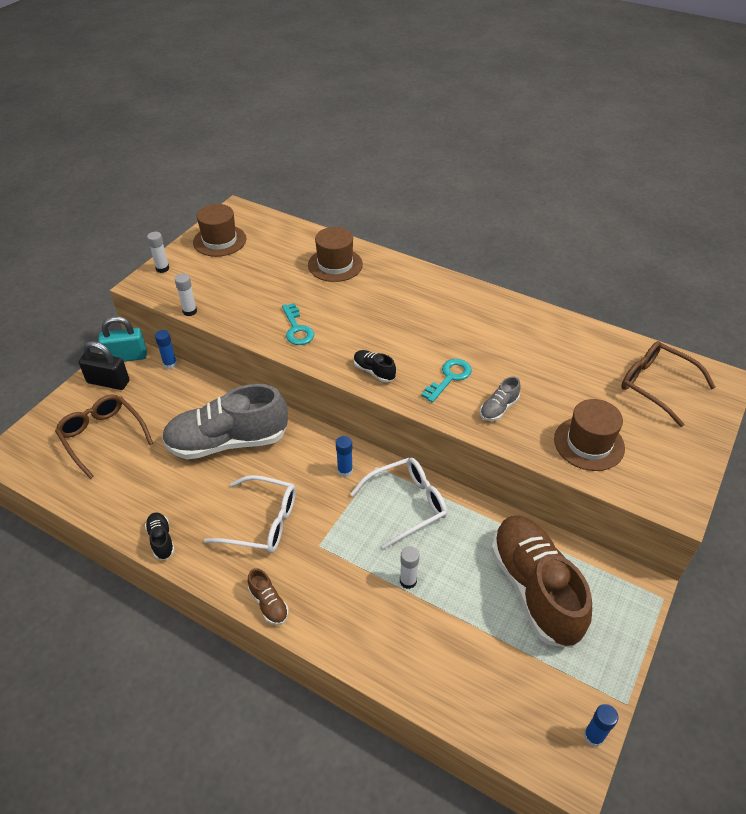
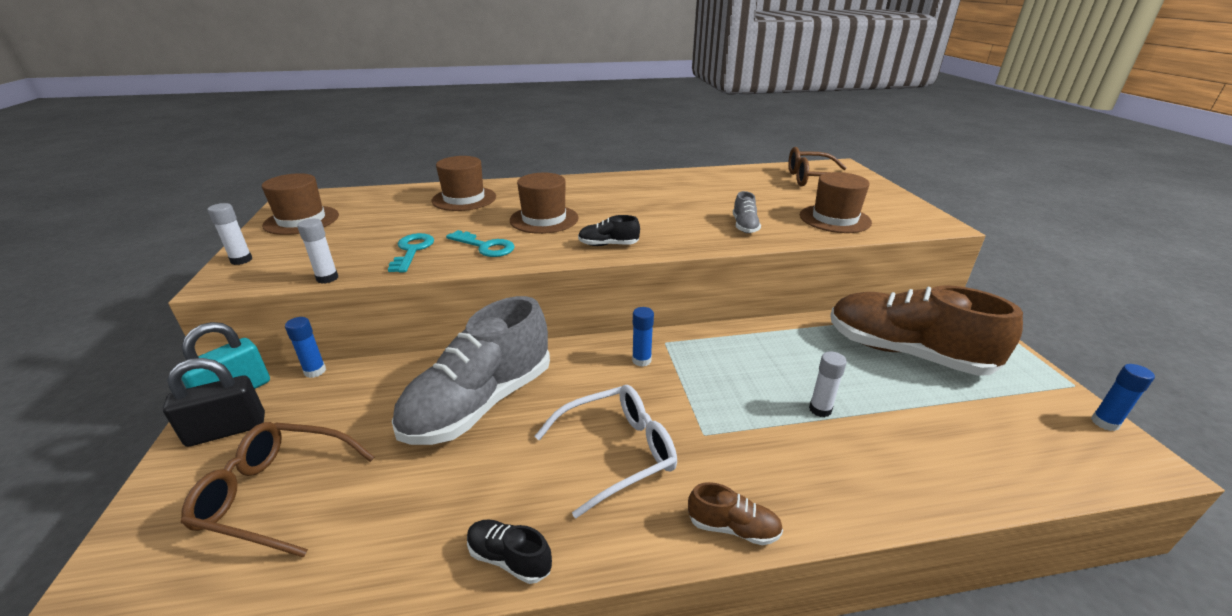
camera: 40 degrees left, 15 degrees down
(363, 319) = (544, 219): none -> brown hat
(406, 504) = (730, 354): white glasses -> none
(449, 378) = (678, 225): turquoise key -> turquoise key (412, 250)

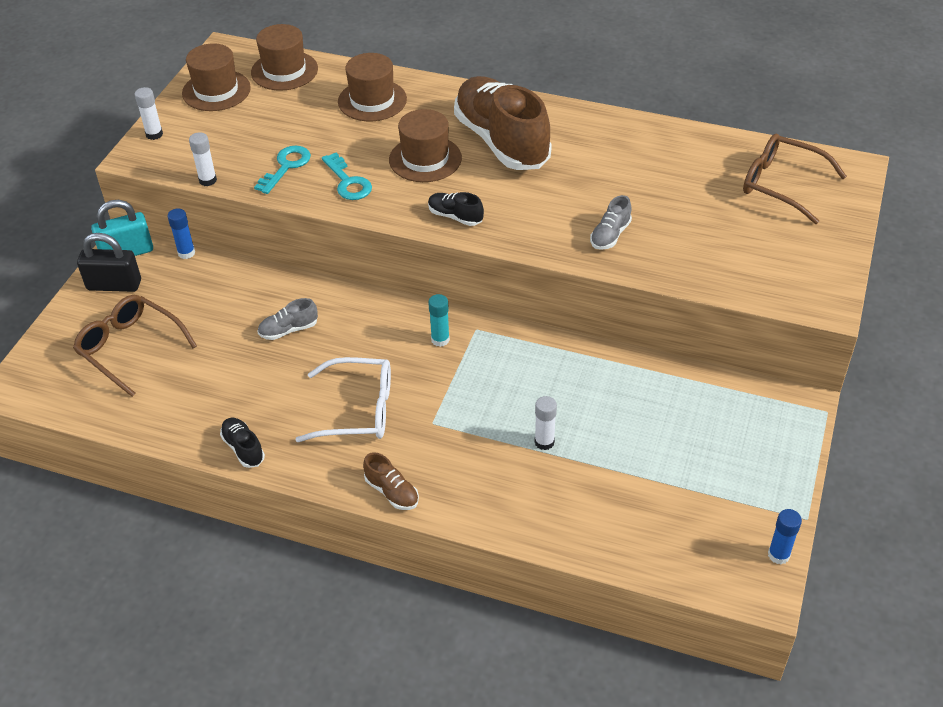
camera: 30 degrees right, 15 degrees up
(480, 403) = (288, 330): grey shoe -> grey shoe, size x0.41
(641, 360) = (440, 339): blue glue stick -> turquoise glue stick
(834, 219) = (719, 257): brown hat -> brown hat (284, 71)
(906, 353) = (687, 426): brown shoe -> brown shoe (501, 141)

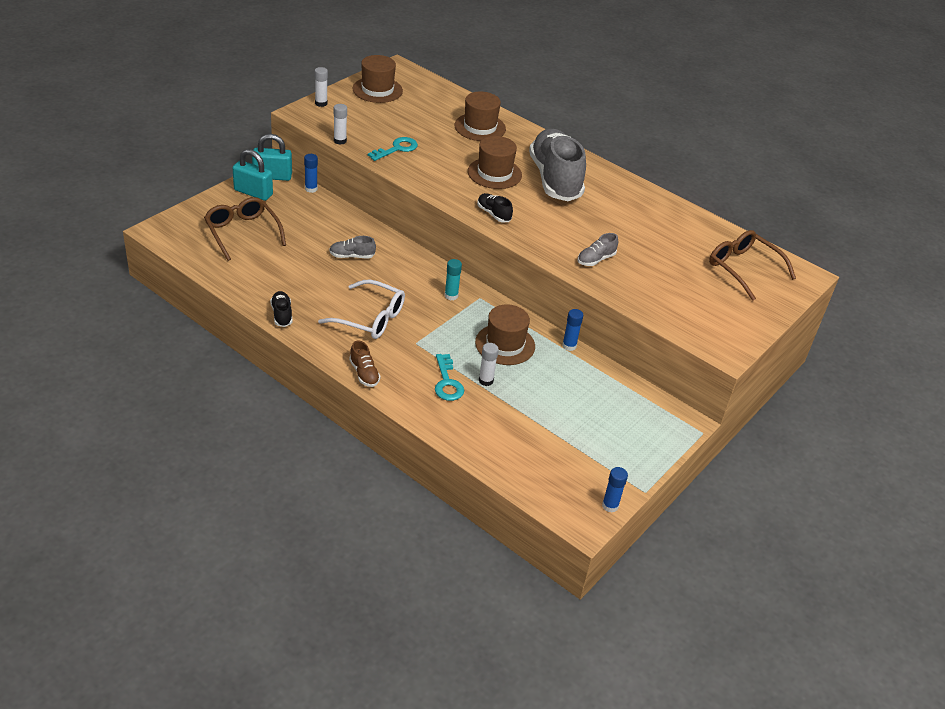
camera: 15 degrees right, 5 degrees down
(114, 285) = (253, 192): black padlock -> turquoise padlock
(284, 71) = (430, 91): brown hat -> brown hat (505, 344)
(348, 182) = (433, 170): turquoise key -> turquoise key (447, 382)
(501, 141) = (555, 179): brown shoe -> grey shoe
(615, 355) = (569, 346): none -> blue glue stick

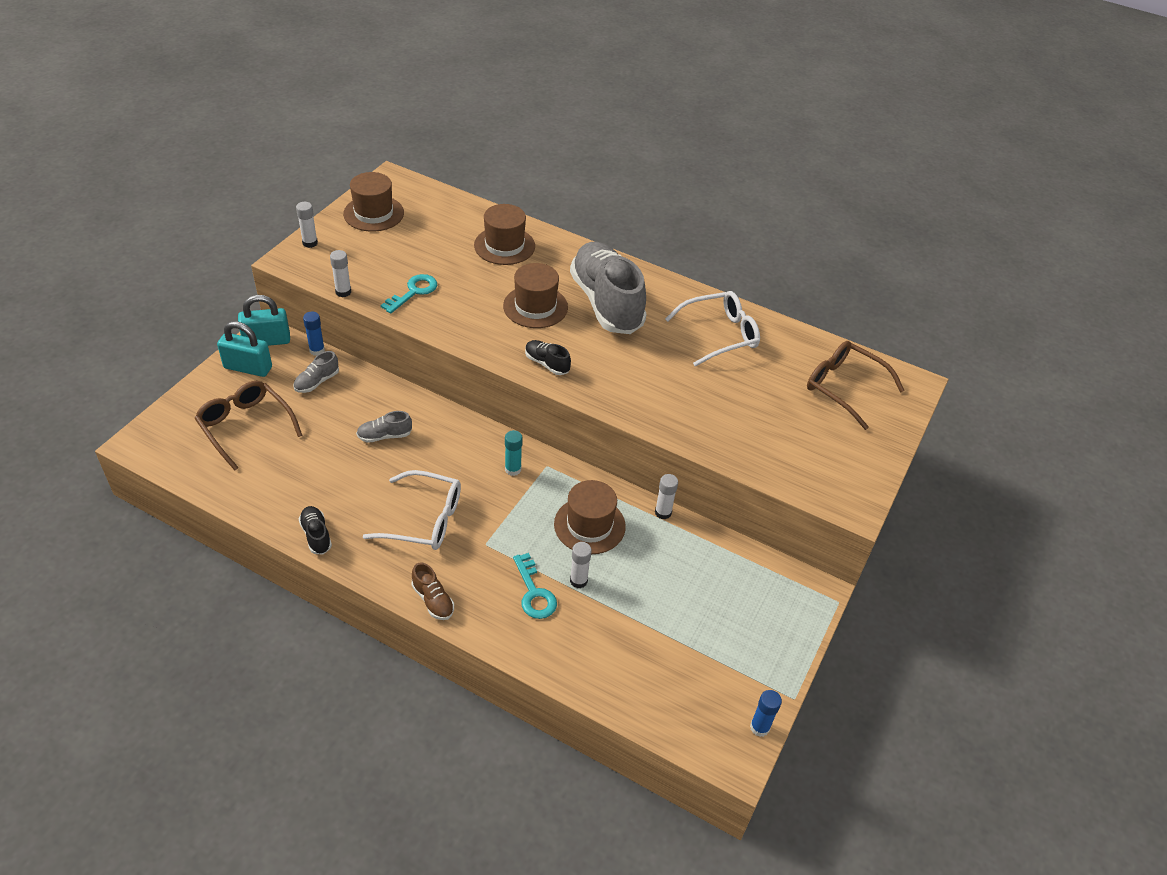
camera: 10 degrees left, 5 degrees up
(569, 346) = (663, 512): blue glue stick -> white glue stick
(596, 259) = (678, 406): grey shoe -> grey shoe (317, 382)
(645, 215) = (719, 334): none -> white glasses

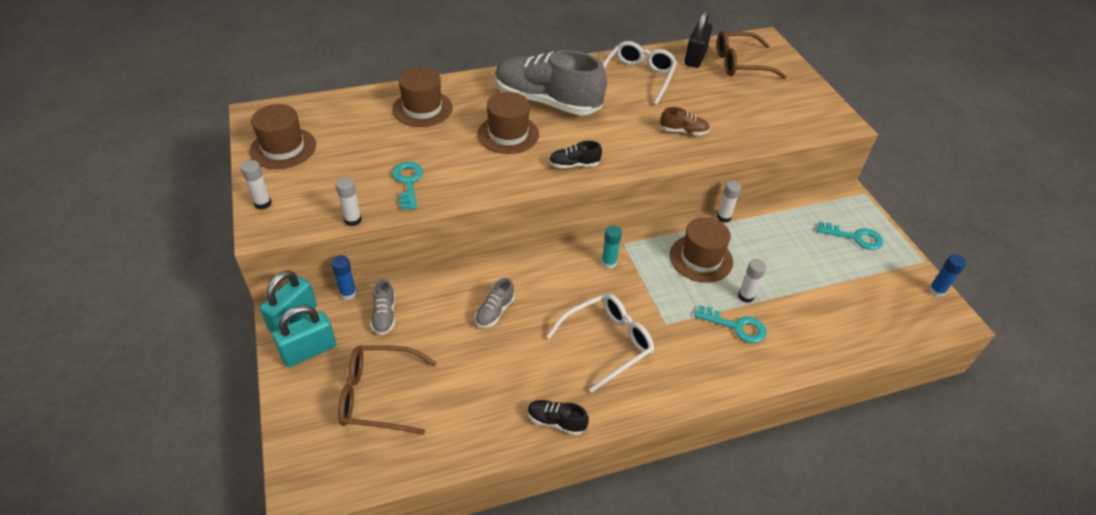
camera: 45 degrees left, 0 degrees up
(433, 600) = (693, 388): brown shoe -> brown shoe (683, 131)
(759, 624) = (855, 237): none -> turquoise key
(806, 353) = (695, 58): none -> black padlock

